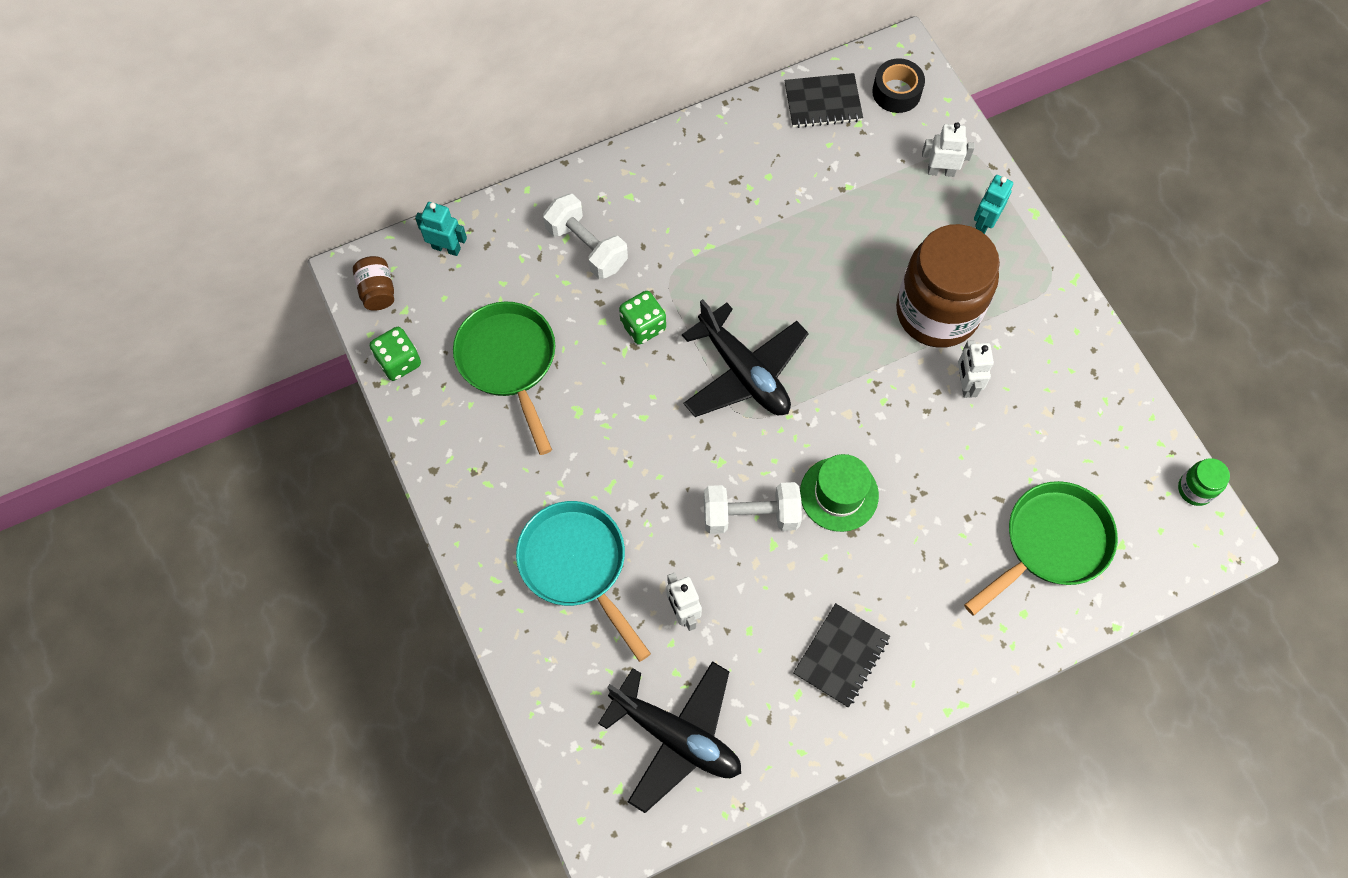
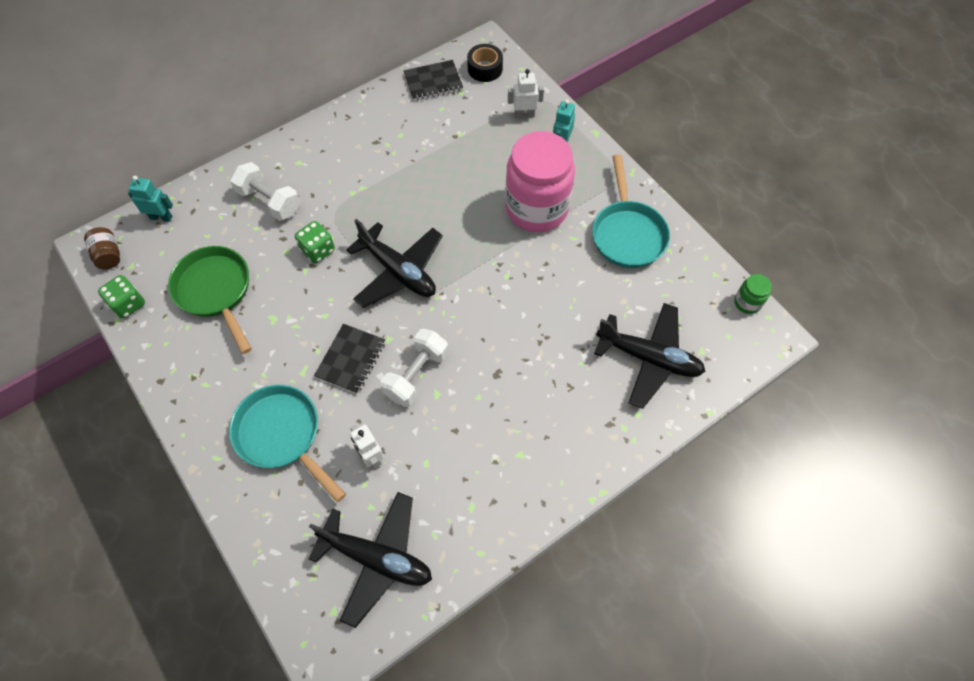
camera: 10 degrees left, 5 degrees down
(750, 515) = (416, 375): white dumbbell -> white dumbbell turned 45 degrees counterclockwise
(839, 494) = (482, 348): green hat -> none
(841, 656) = (501, 470): black notebook -> black notebook (351, 359)
(937, 312) = (536, 208): brown jar -> pink jar
(965, 384) = (565, 255): white robot -> none
(1051, 543) = (649, 358): green pan -> black plane
(1053, 367) = (627, 234): none -> turquoise pan

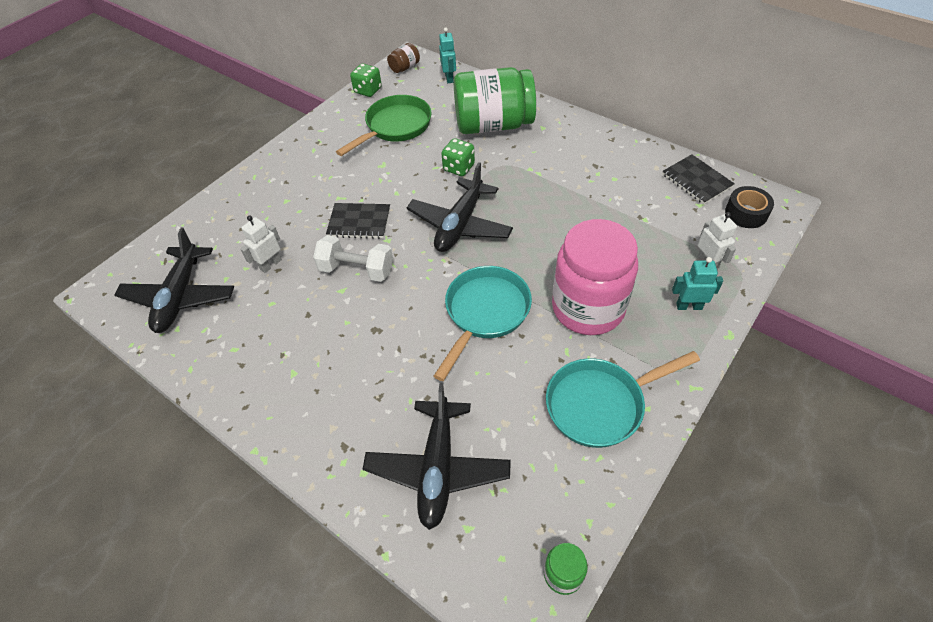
camera: 75 degrees right, 10 degrees down
(269, 201) = (493, 125): white dumbbell -> green jar
(282, 435) = (279, 205): turquoise pan -> turquoise pan (485, 313)

